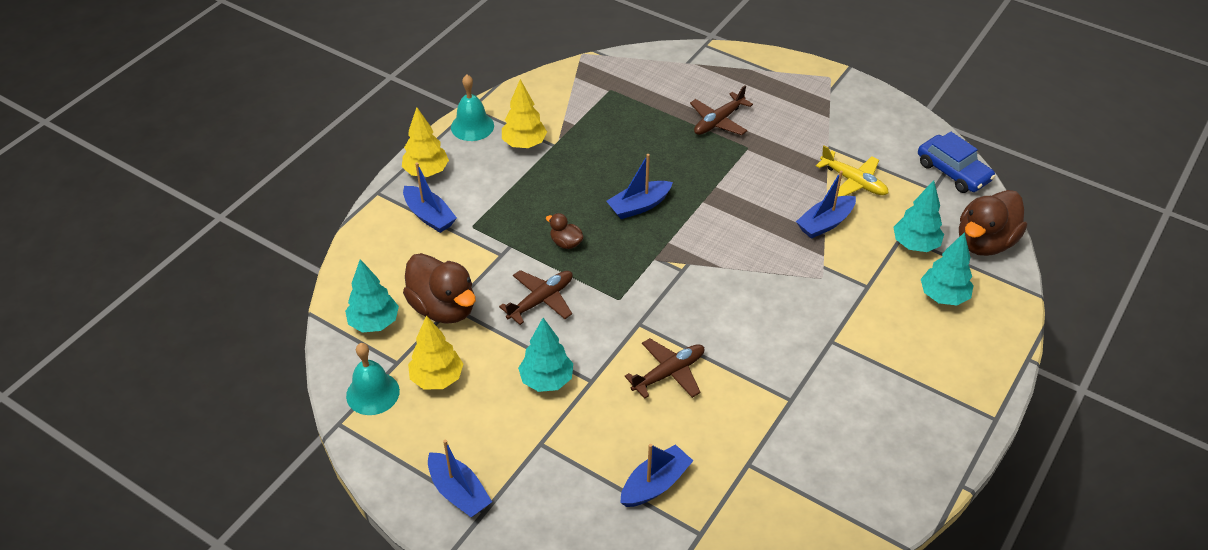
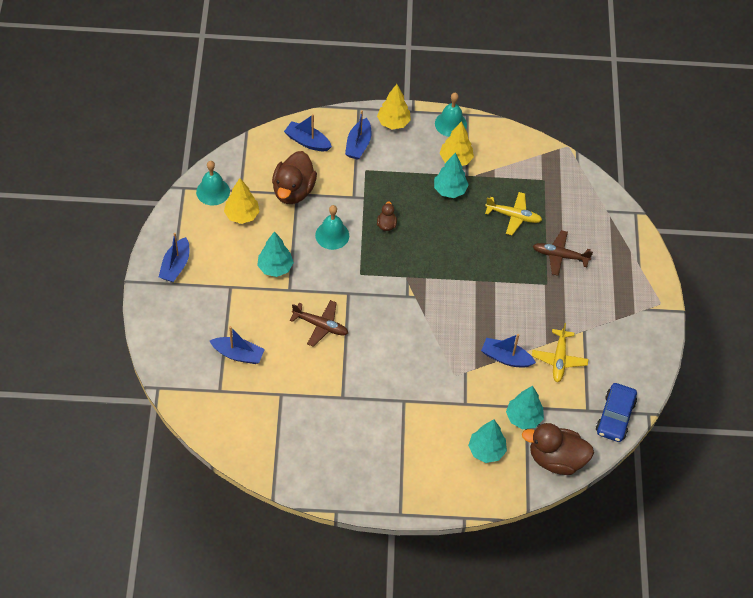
camera: 55 degrees right, 10 degrees up
(374, 323) = (260, 164): turquoise tree -> turquoise tree (449, 190)
(541, 300) = (332, 235): brown plane -> turquoise bell
(639, 133) = (513, 216): none -> yellow plane
(639, 206) = (446, 248): blue boat -> blue boat (307, 141)

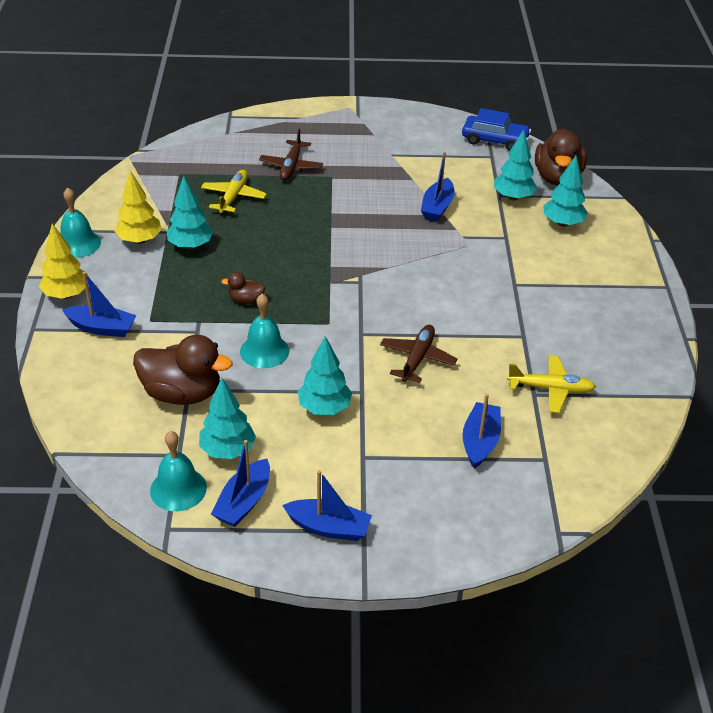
camera: 90 degrees left, 15 degrees down
(242, 215) = (227, 450): yellow tree -> turquoise tree
(307, 141) = (88, 381): blue boat -> blue boat (244, 502)
(559, 359) = (432, 172): yellow plane -> yellow plane (551, 389)

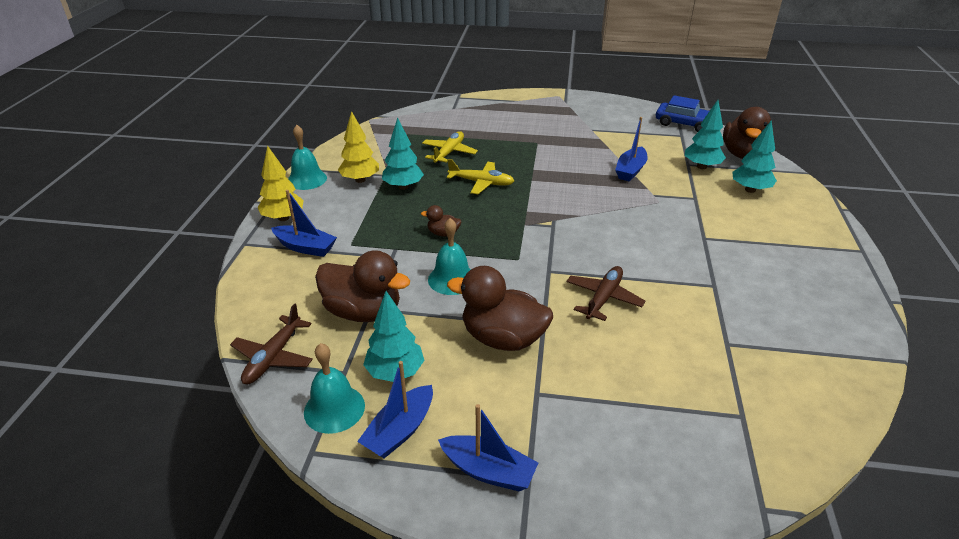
camera: 10 degrees right, 5 degrees down
(291, 166) = (503, 133): brown plane -> brown plane (273, 357)
(324, 408) = (502, 338): turquoise tree -> brown duck
(480, 441) = (667, 389): blue boat -> none
(551, 389) = (746, 340): yellow plane -> yellow plane (481, 183)

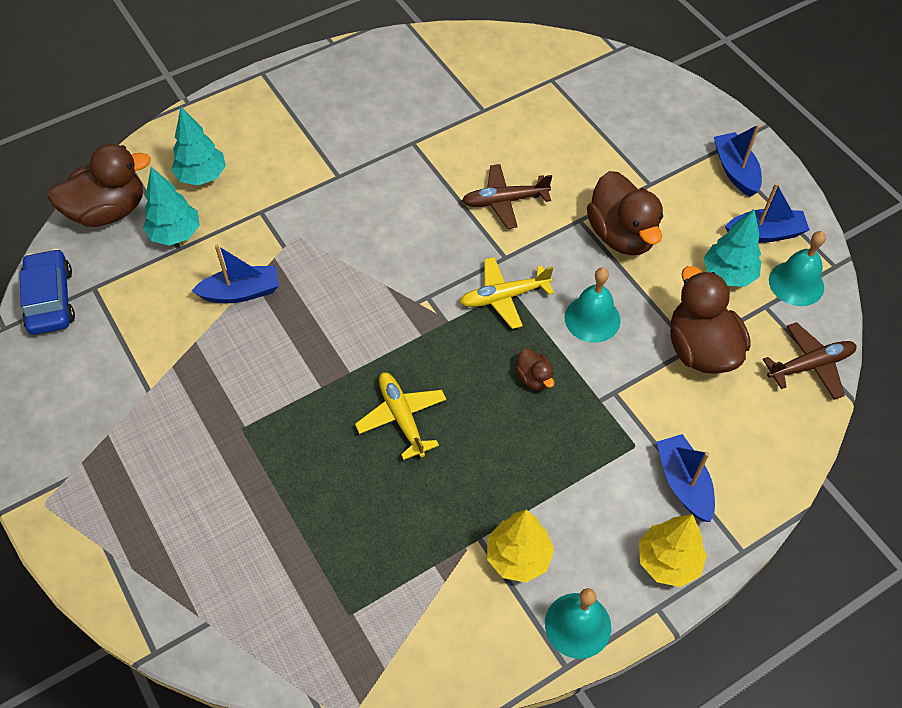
camera: 130 degrees left, 20 degrees up
(403, 187) = (487, 493): turquoise tree -> none
(449, 153) = (358, 511): yellow plane -> yellow plane (504, 297)

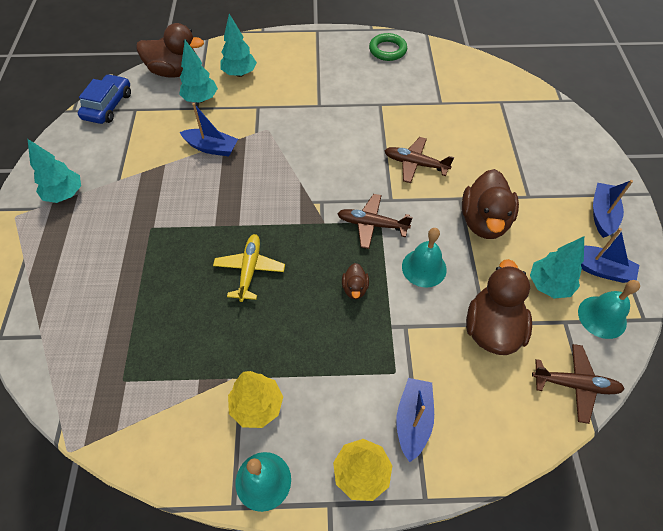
camera: 30 degrees right, 0 degrees up
(91, 443) = (65, 194): none -> turquoise tree
(373, 65) = (387, 50): none -> green ring
(504, 297) = (372, 224): yellow plane -> brown plane

